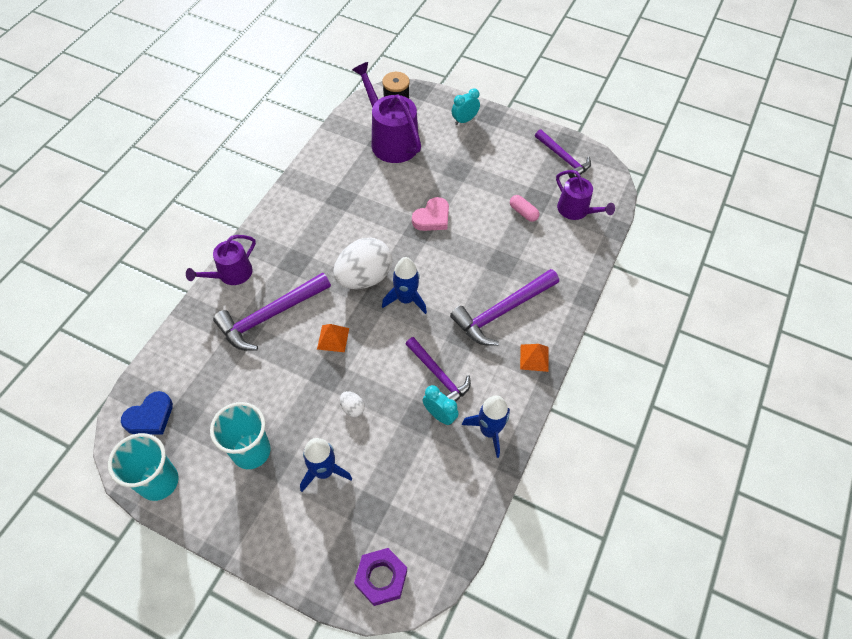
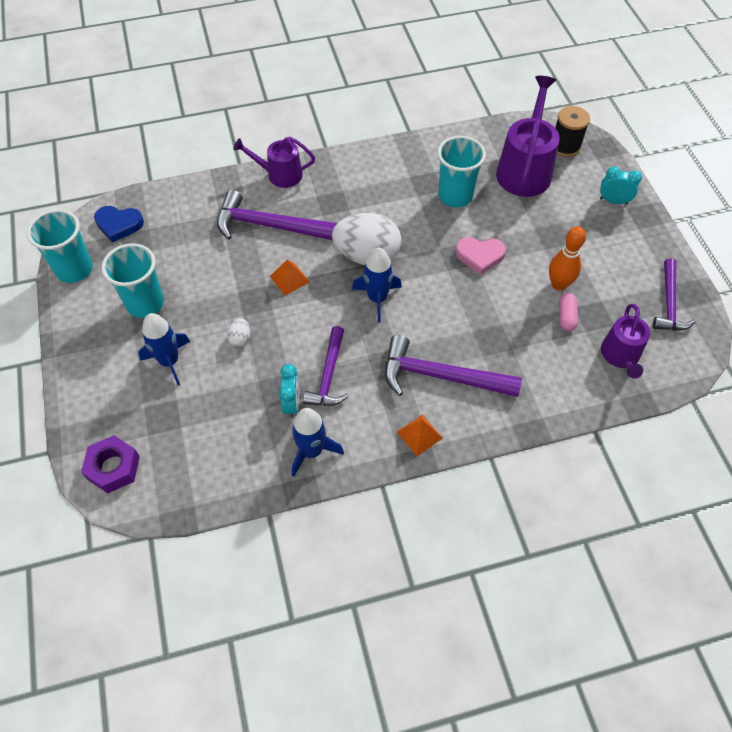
camera: 50 degrees right, 0 degrees up
(370, 191) = (455, 196): none -> turquoise cup
(496, 197) = (558, 284): none -> orange bowling pin

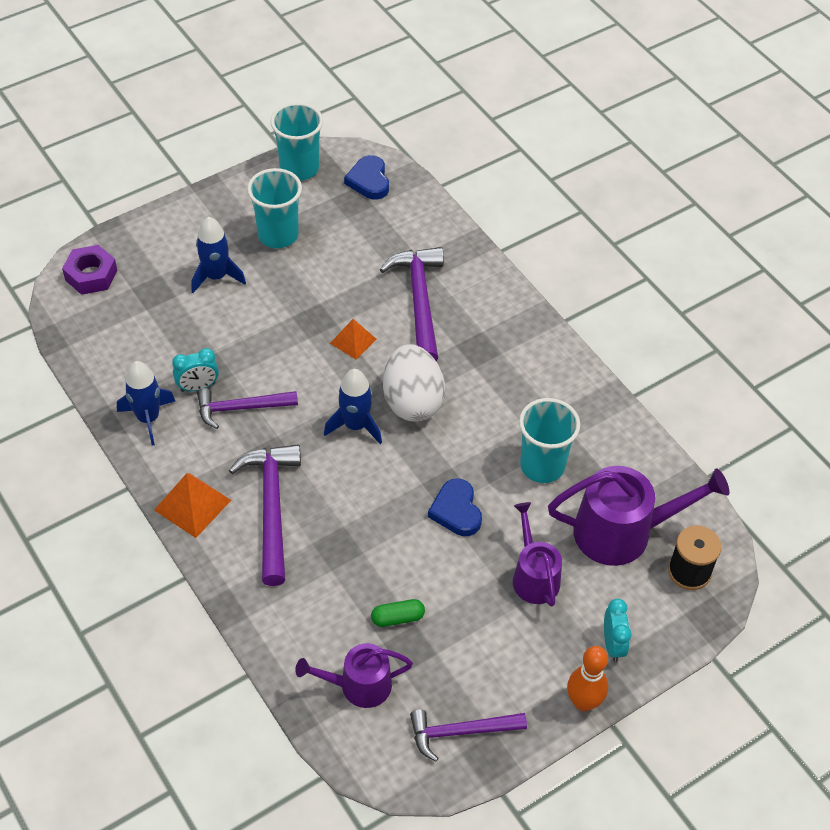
camera: 70 degrees right, 5 degrees down
(240, 339) = (261, 323): white egg -> none
(280, 175) = (498, 290): purple watering can -> purple watering can (534, 576)
(419, 435) = (192, 505): orange pyramid -> orange pyramid, size x1.51
(479, 256) = (456, 511): pink heart -> blue heart
(558, 284) = (444, 602): orange bowling pin -> orange bowling pin (583, 702)
(566, 316) = (397, 618): pink capsule -> green capsule

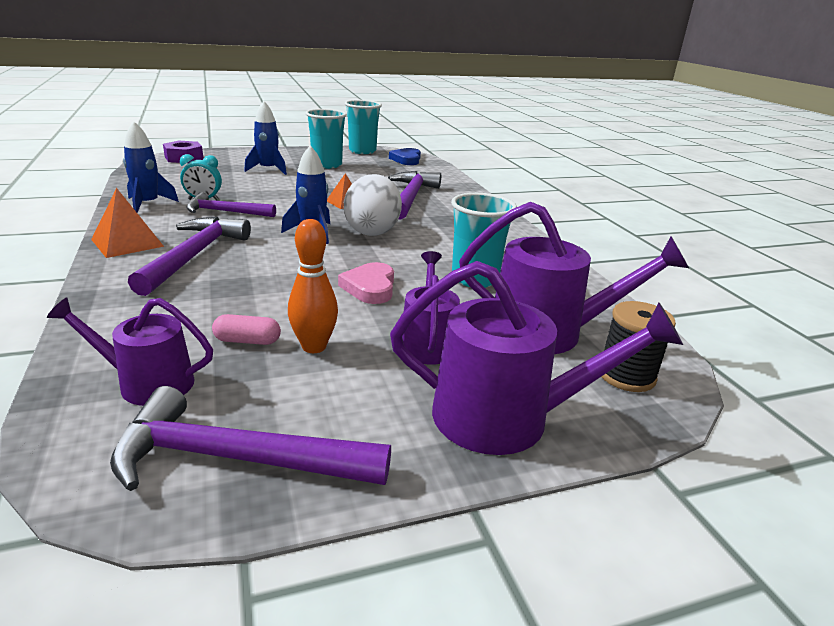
camera: 15 degrees right, 25 degrees down
(397, 618) = (247, 341): green capsule -> pink capsule
(456, 511) = (370, 287): blue heart -> pink heart
(460, 732) = (236, 458): purple hammer -> purple hammer, size x1.50
(583, 702) = (438, 468): orange bowling pin -> orange bowling pin (314, 347)
(612, 644) = (505, 417): turquoise clock -> purple watering can

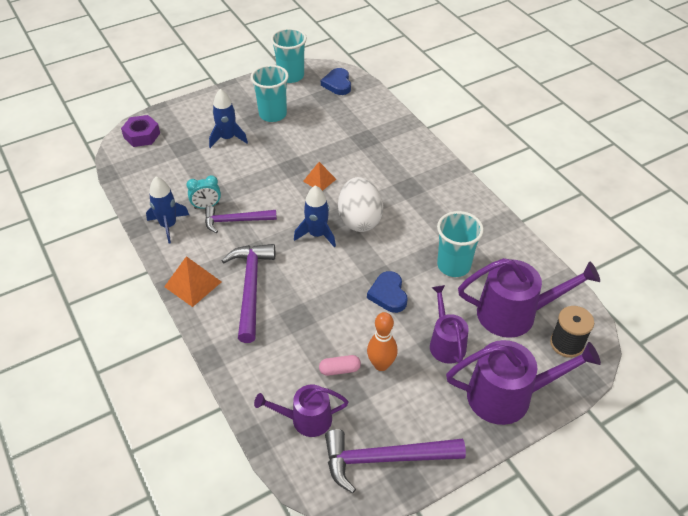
camera: 10 degrees left, 20 degrees up
(370, 287) = (388, 294): pink heart -> blue heart
(411, 197) = (368, 157): purple hammer -> none

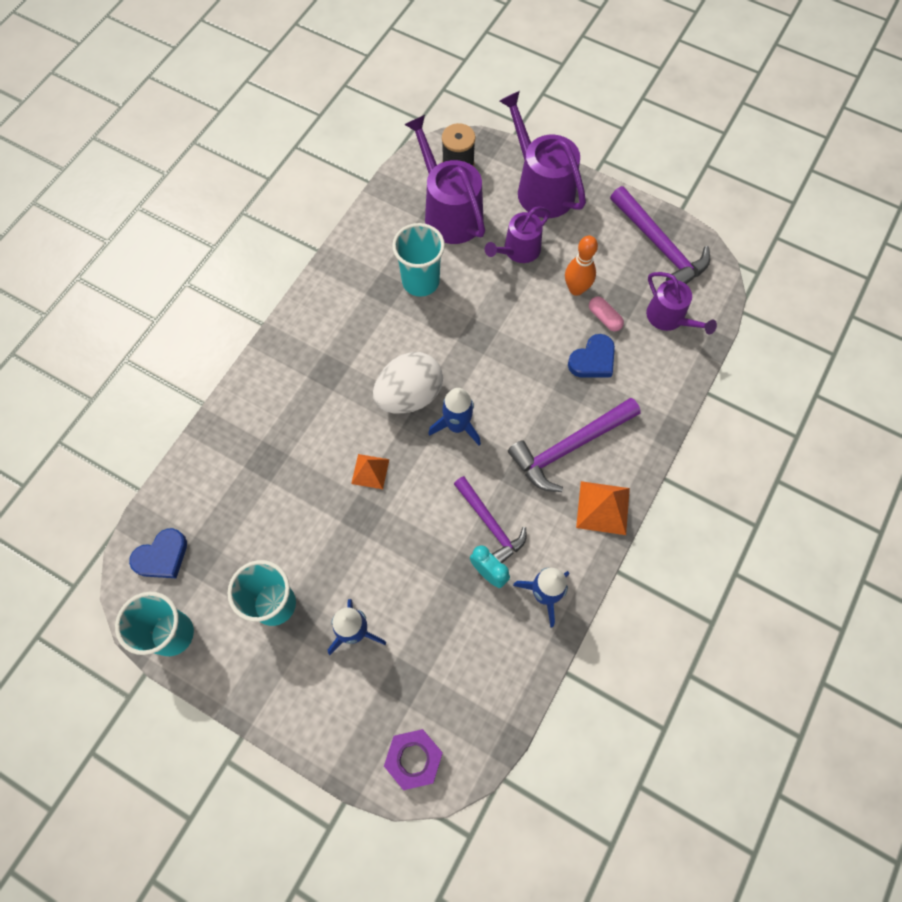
camera: 120 degrees left, 20 degrees up
(388, 294) = (494, 320): blue heart -> blue heart (593, 360)

